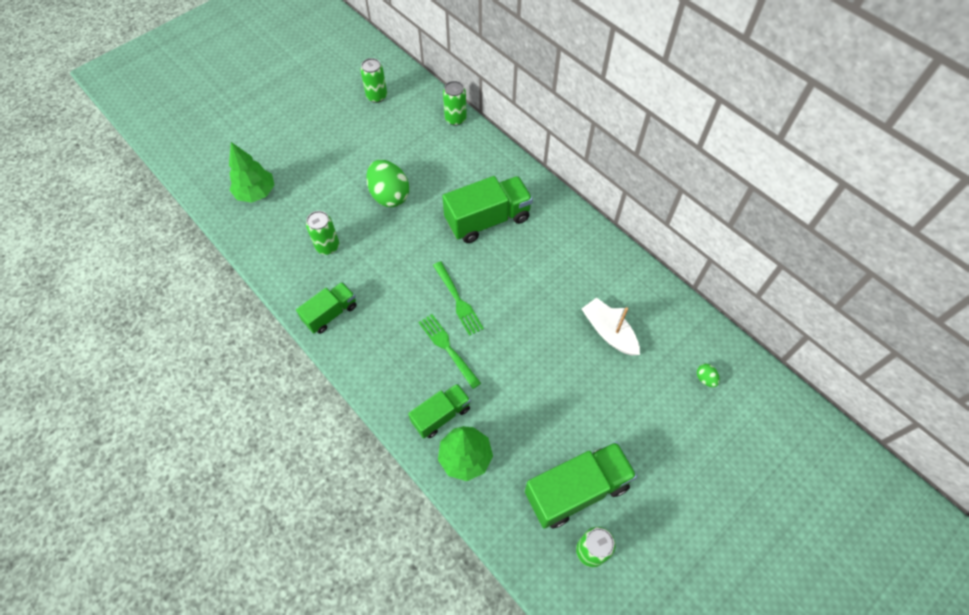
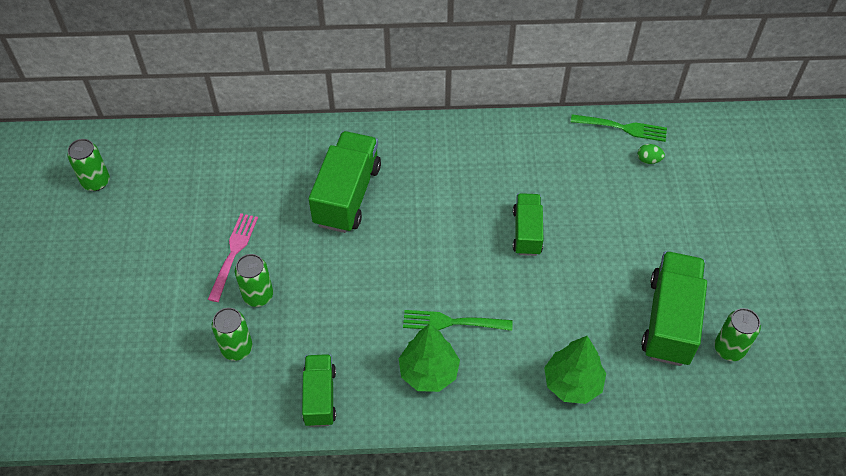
camera: 50 degrees left, 5 degrees down
(256, 193) = (96, 372): green tree -> green tree (428, 372)
(389, 195) = (233, 254): green egg -> pink fork
(441, 415) = (515, 374): green truck -> green truck (527, 232)
(455, 119) = (203, 138): green can -> green can (258, 295)
(457, 300) = (409, 279): green fork -> green fork (622, 128)
(609, 332) = (548, 191): white boat -> none

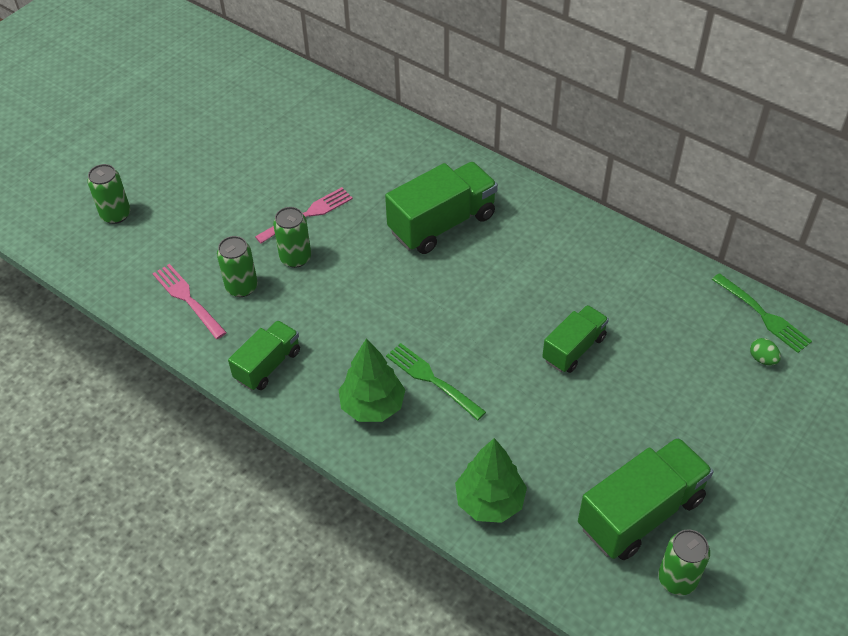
camera: 40 degrees right, 5 degrees down
(96, 182) = (258, 102): green can -> green can (116, 215)
(201, 388) = (188, 299): none -> pink fork

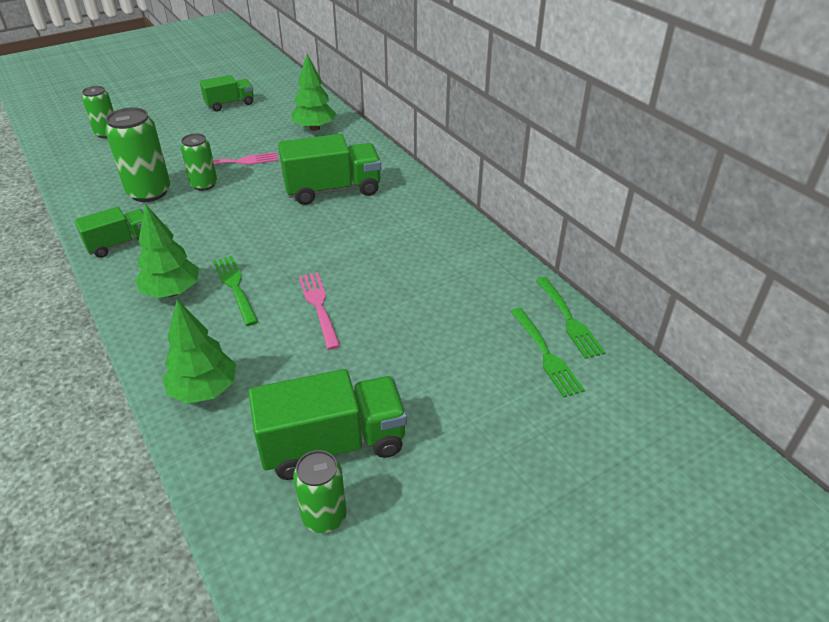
camera: 20 degrees right, 10 degrees down
(188, 299) = (105, 190): pink fork -> pink fork (319, 307)
(242, 287) = (149, 192): green can -> green can, size x1.60
(359, 138) = (314, 128): none -> green tree
(574, 349) = (372, 298): green truck -> green truck (230, 104)
(762, 359) = (545, 354): green egg -> green fork

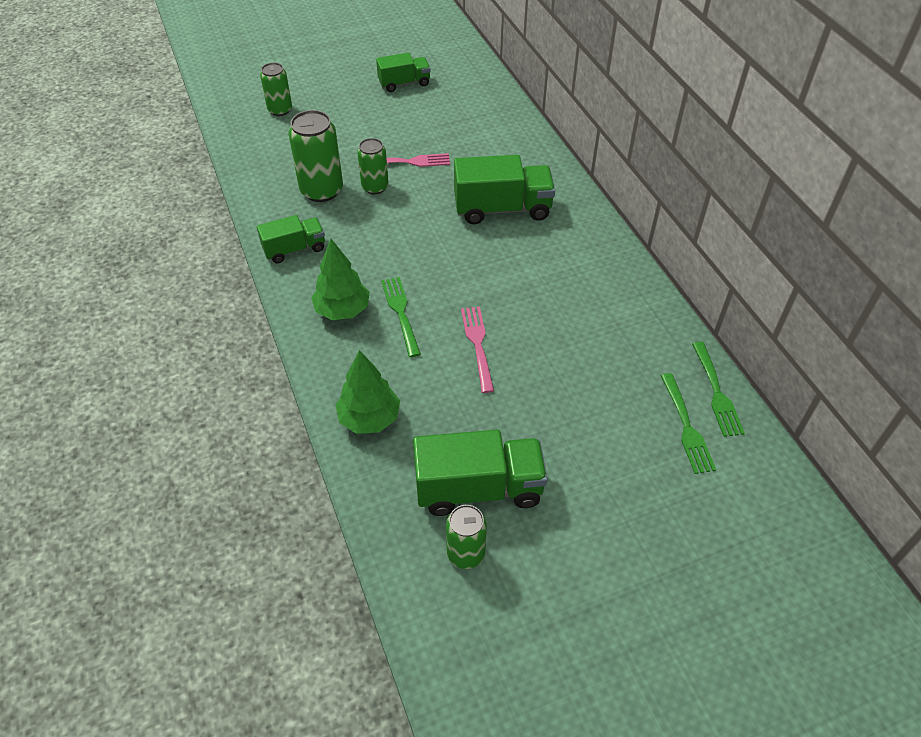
camera: 10 degrees right, 10 degrees up
(314, 128) = (490, 126): green tree -> none

